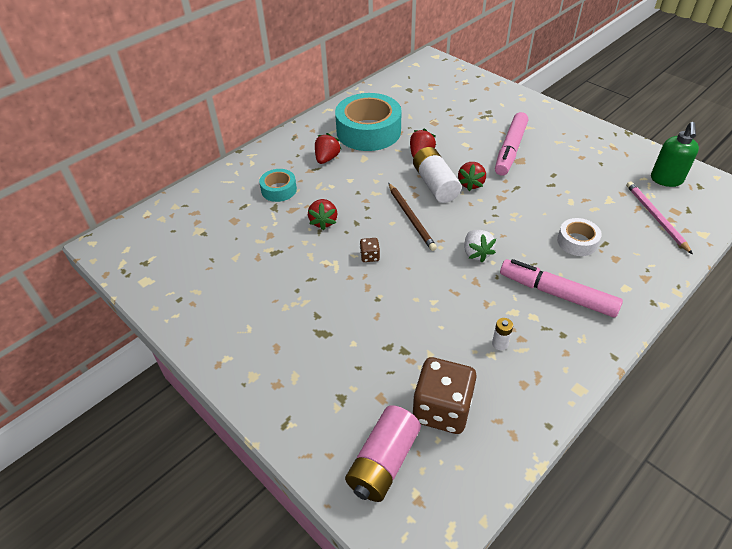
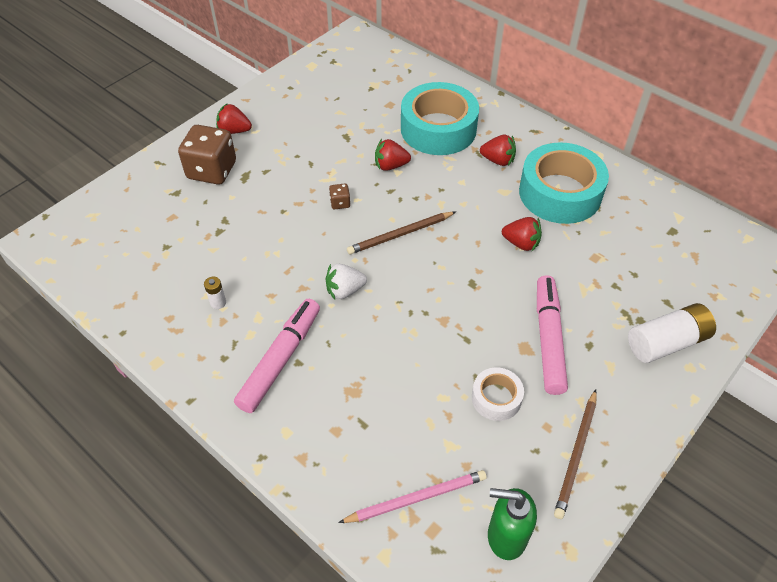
camera: 85 degrees right, 5 degrees up
(279, 190) = (438, 129): turquoise tape -> turquoise tape, size x2.02
(383, 462) = (113, 220): pink battery -> none
(435, 184) = (462, 256): white battery -> white battery (667, 342)
(442, 409) = (153, 257): brown dice -> brown dice (212, 170)
(471, 184) = (467, 291): red strawberry -> red strawberry (234, 131)
(510, 150) = (548, 339): pink marker -> pink marker turned 75 degrees clockwise
(577, 242) = (365, 392): white tape -> white tape (496, 398)
(599, 147) = (576, 455): none -> brown pencil

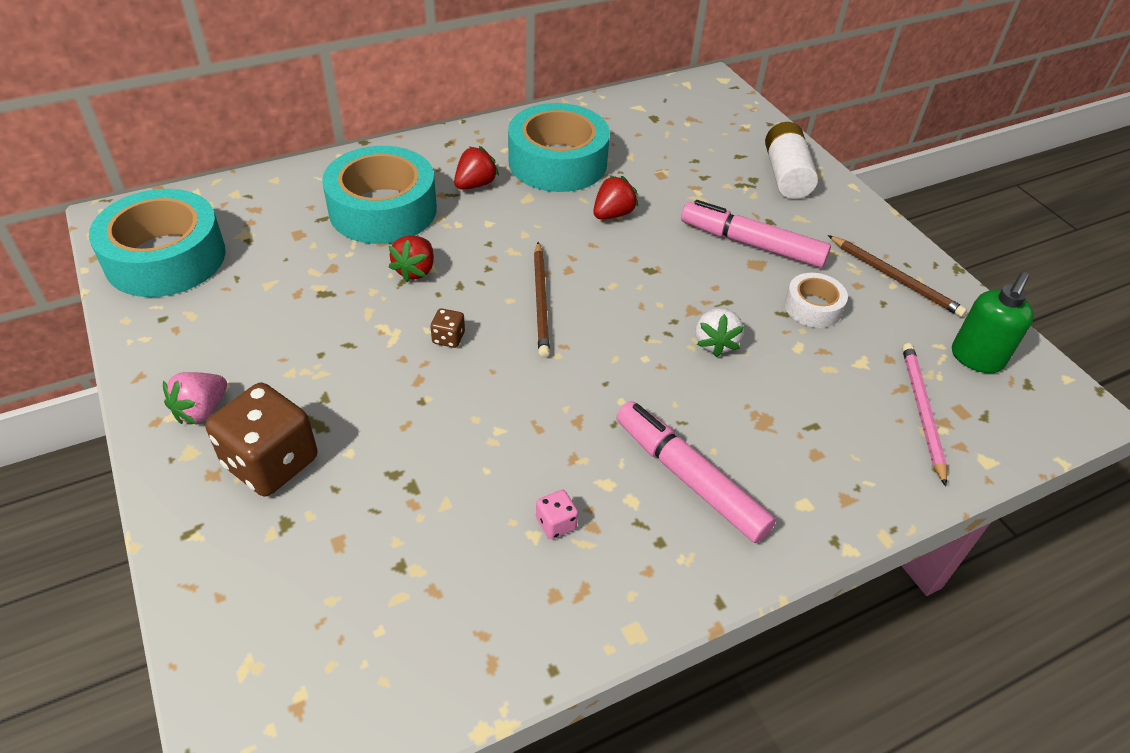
camera: 70 degrees left, 5 degrees down
(218, 303) = (556, 523): white battery -> pink dice
(234, 131) = (201, 410): red strawberry -> pink strawberry
(335, 66) = (165, 258): none -> turquoise tape
(345, 290) = (604, 380): white strawberry -> white strawberry (715, 343)

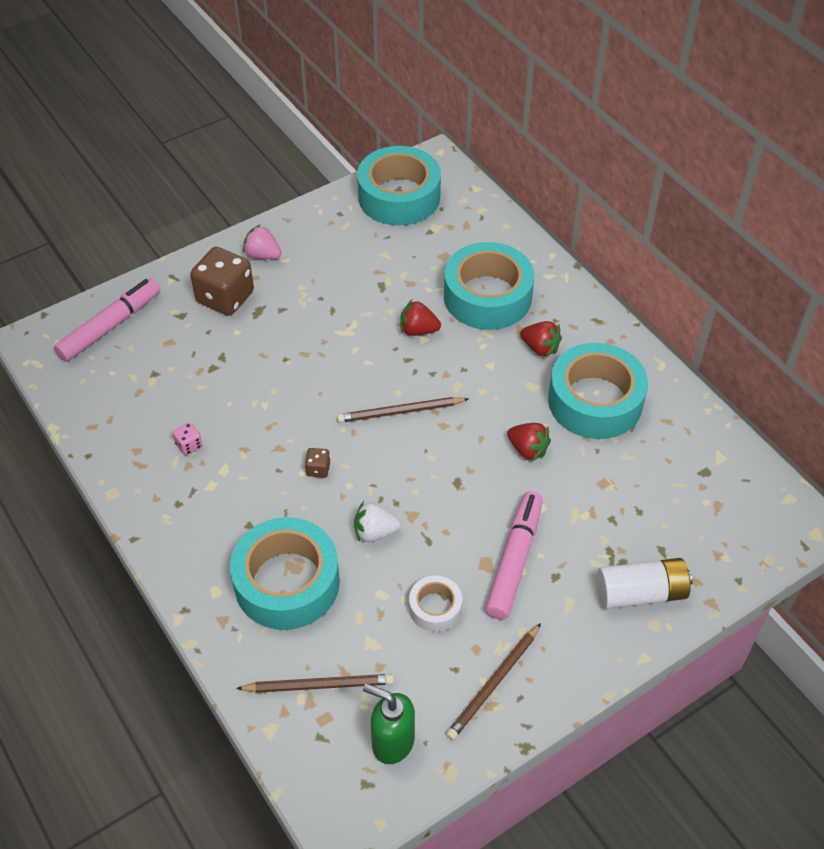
camera: 85 degrees right, 5 degrees up
(448, 338) = (348, 362): brown dice -> brown dice (318, 469)
(689, 478) = (232, 518): pink marker -> pink marker (110, 326)
(787, 429) = (287, 582): none -> turquoise tape
(921, 411) = (319, 685): pink pencil -> brown pencil

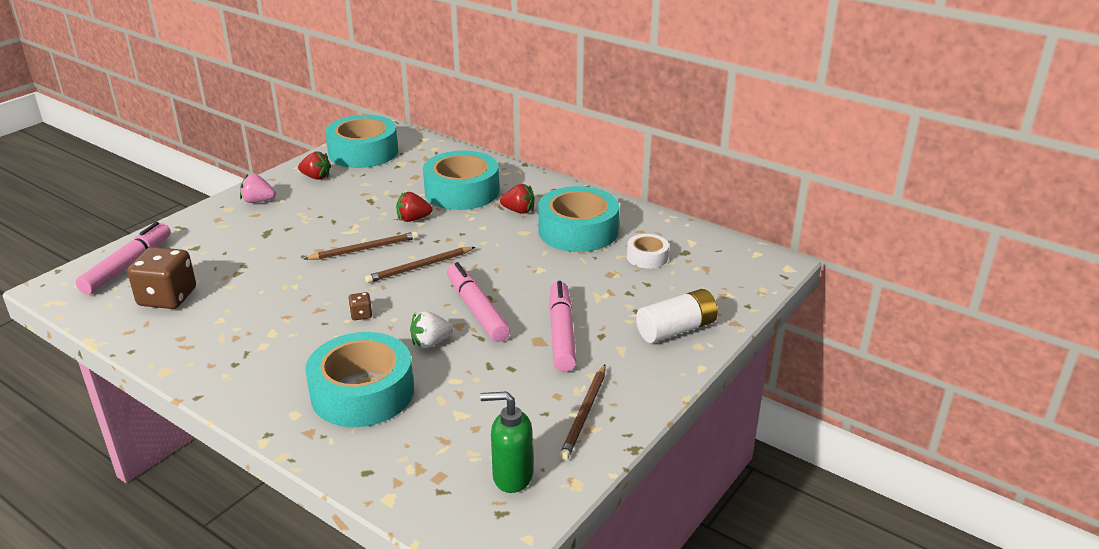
camera: 20 degrees left, 20 degrees down
(189, 445) = (232, 324): pink dice -> none
(225, 297) = (233, 230): brown dice -> brown dice (167, 298)
(319, 685) = (423, 454): brown pencil -> brown pencil (364, 249)
(435, 608) = (507, 378): white tape -> white tape (647, 257)
(438, 497) = (476, 310): none -> pink marker
(528, 449) = (538, 267): red strawberry -> red strawberry (316, 177)

